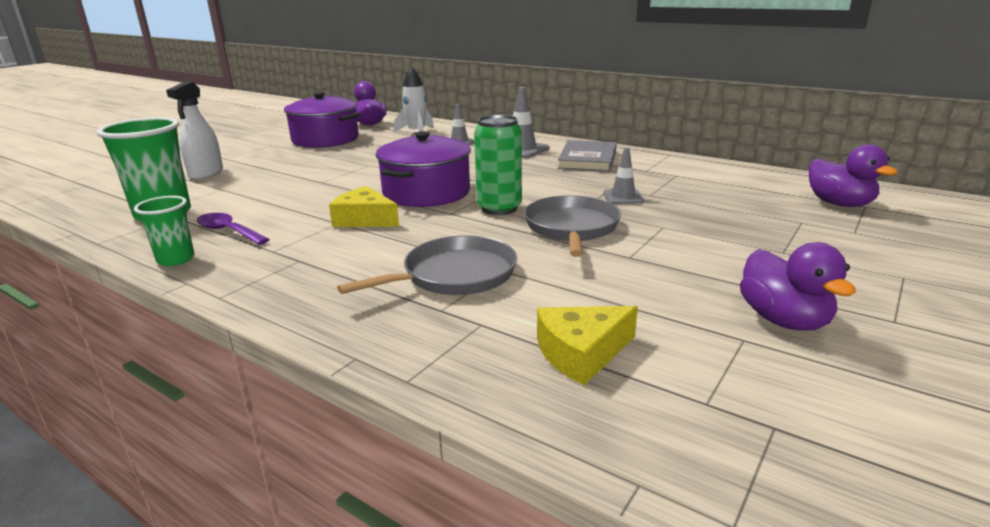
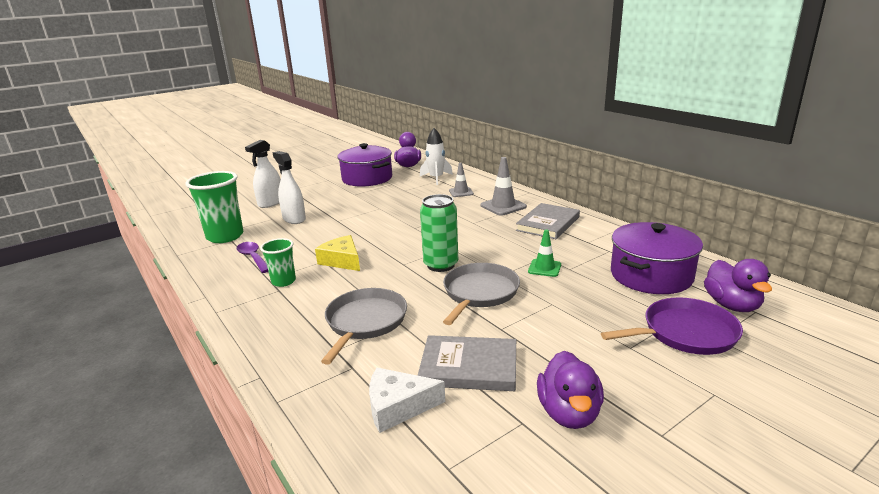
camera: 20 degrees right, 0 degrees up
(176, 259) = (210, 276): green cup -> green cup (283, 281)
(256, 186) = (294, 219): none -> white spray bottle
(426, 193) = (400, 241): purple pot -> purple pot (651, 275)
(454, 275) = (365, 322): grey pan -> grey pan turned 60 degrees counterclockwise
(581, 353) = (398, 407): yellow cheese -> white cheese
(623, 197) = (544, 268): grey traffic cone -> green traffic cone
(629, 298) = (469, 367): none -> grey book
(822, 232) = (685, 333): none -> purple pan

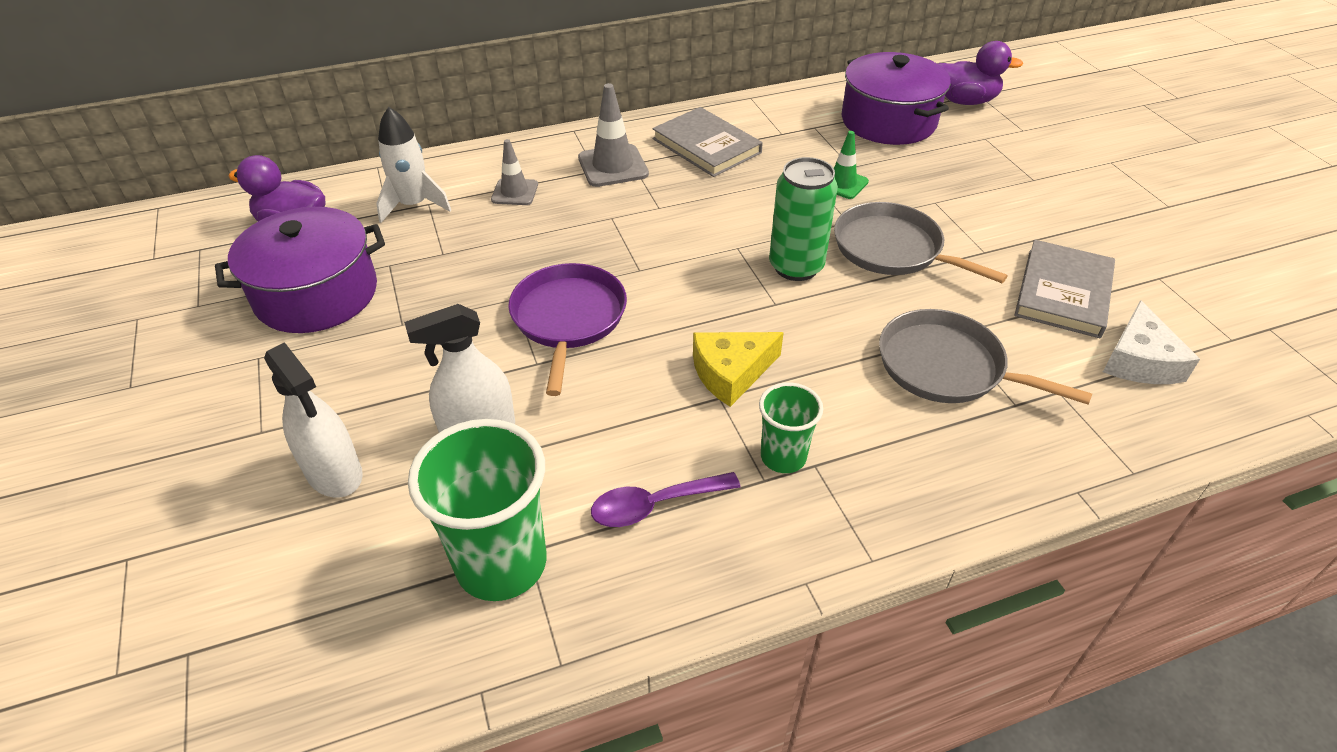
camera: 75 degrees left, 20 degrees up
(569, 413) = (1143, 246): purple duck -> none
(685, 333) = (1012, 142): purple pan -> purple pan (568, 319)

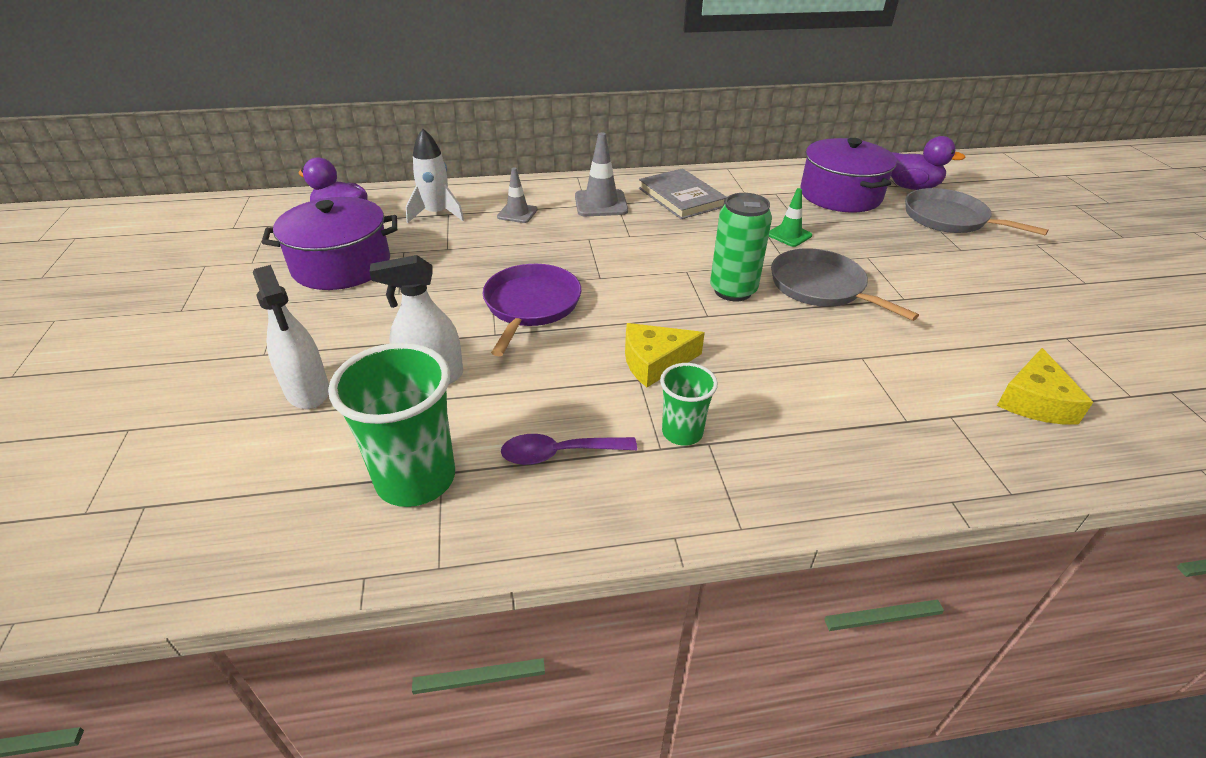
camera: 10 degrees right, 5 degrees down
(947, 367) = (849, 382): grey pan -> grey pan (949, 219)
(1063, 292) = (971, 338): grey book -> none
(1139, 360) = (1034, 401): white cheese -> yellow cheese

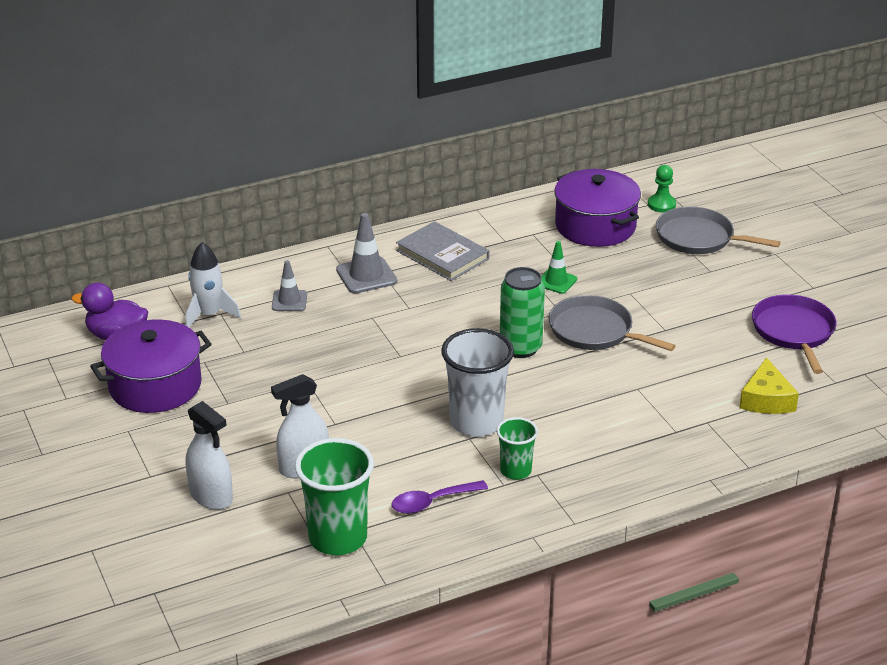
camera: 15 degrees left, 5 degrees down
(531, 305) = (352, 393): purple pan -> purple pan (794, 332)
(654, 362) = (476, 422): yellow cheese -> white cup
(911, 187) = (661, 204): purple duck -> green pawn

